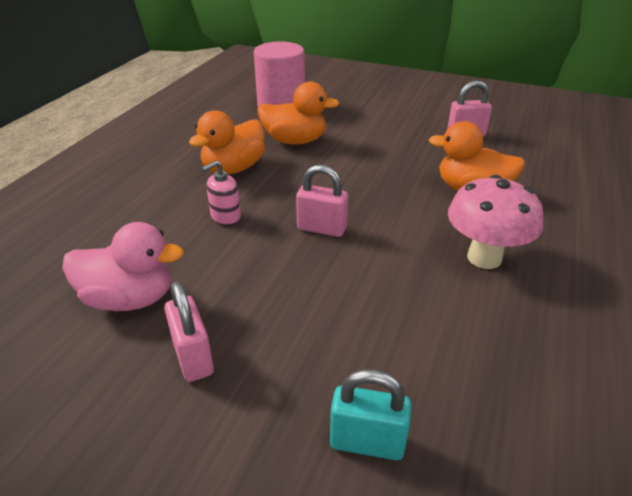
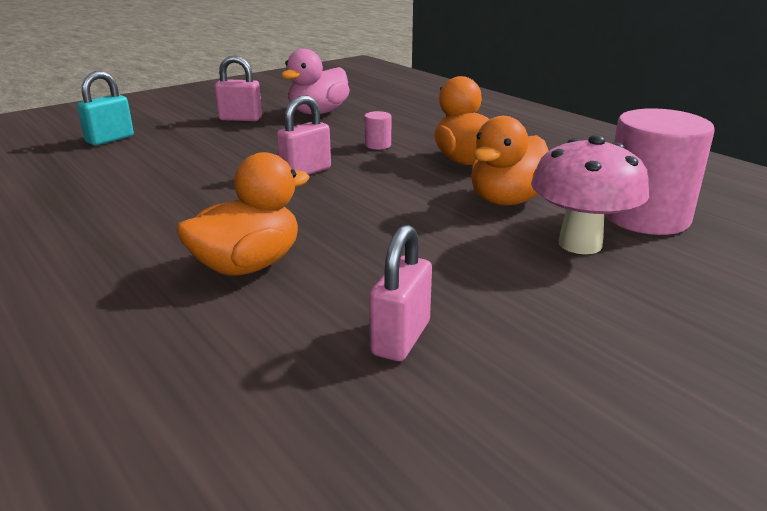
camera: 120 degrees right, 10 degrees down
(225, 217) = (378, 145): pink soap dispenser -> pink cylinder
(484, 258) = (147, 221): pink mushroom -> pink mushroom (580, 244)

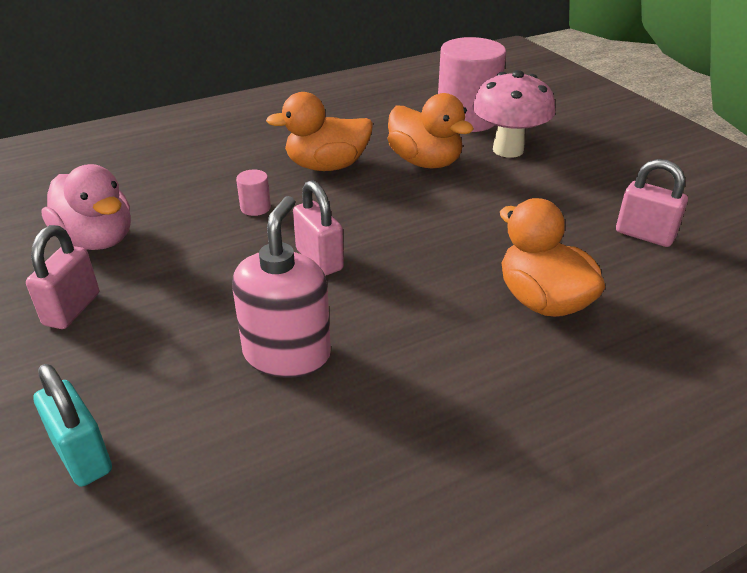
camera: 80 degrees left, 10 degrees up
(186, 173) = (287, 354): none -> pink soap dispenser

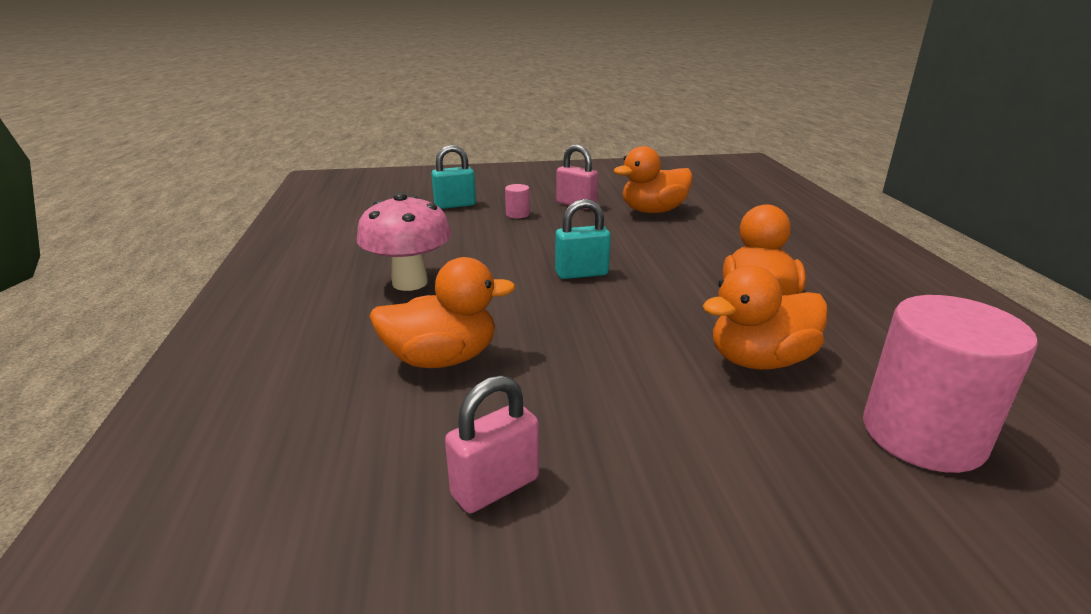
camera: 110 degrees right, 10 degrees down
(97, 240) = (653, 211): pink duck -> orange duck
(255, 208) = (678, 259): pink cylinder -> pink cylinder (517, 214)
(287, 354) = (481, 251): pink soap dispenser -> none
(319, 260) = (581, 273): pink padlock -> turquoise padlock
(508, 150) = (796, 444): pink mushroom -> pink mushroom (410, 282)

